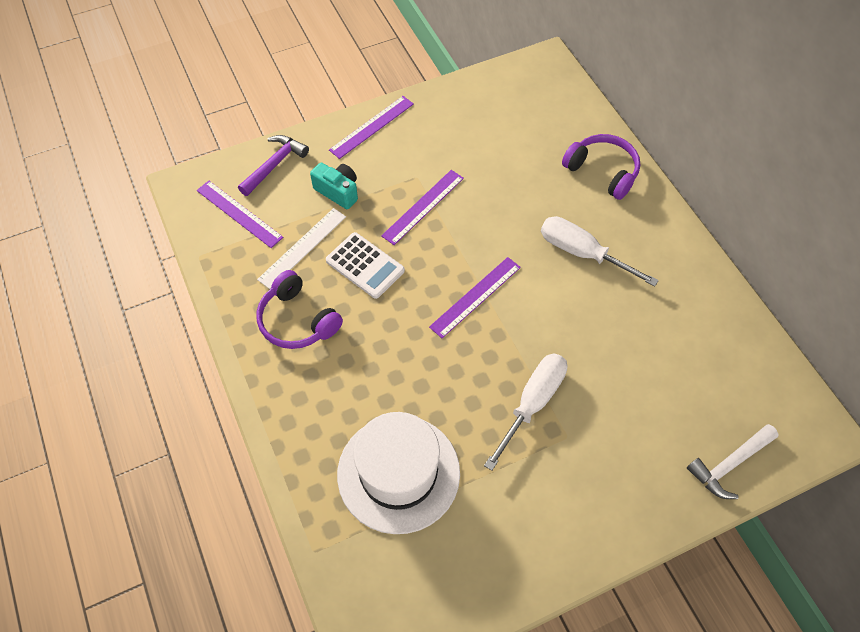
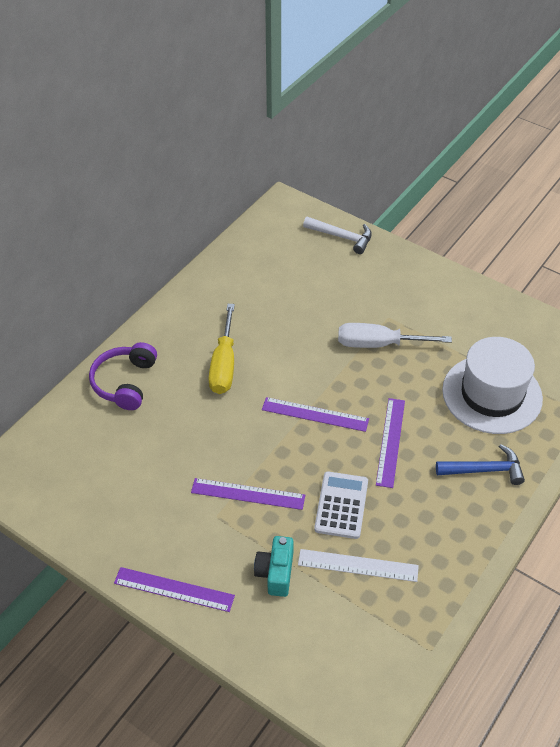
camera: 120 degrees left, 10 degrees down
(239, 213) = (360, 646): purple ruler -> purple ruler (390, 442)
(274, 165) = (280, 652): purple hammer -> none
(297, 320) = (430, 525): purple headphones -> none
(318, 402) = (484, 470): none -> blue hammer
(582, 253) = (224, 364): white screwdriver -> yellow screwdriver

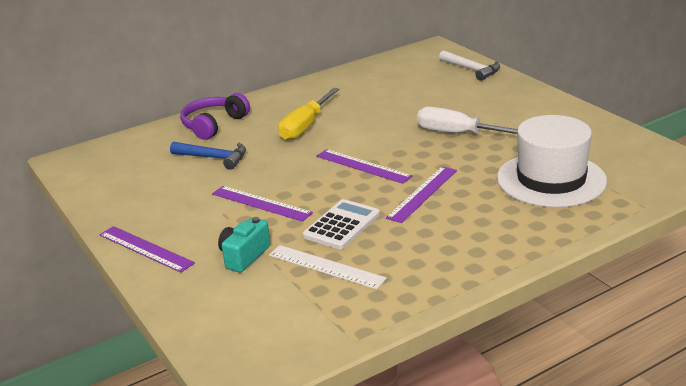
camera: 25 degrees right, 20 degrees down
(484, 470) = (506, 227): blue hammer -> blue hammer (213, 158)

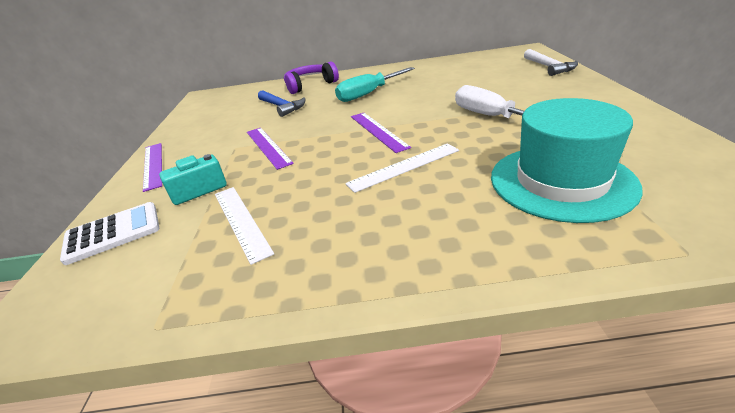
camera: 30 degrees right, 5 degrees up
(305, 126) = (369, 94): yellow screwdriver -> turquoise screwdriver
(342, 225) = (302, 181): white calculator -> white calculator (113, 233)
(422, 193) = (404, 167): purple ruler -> white ruler
(551, 179) = (561, 181): white hat -> turquoise hat

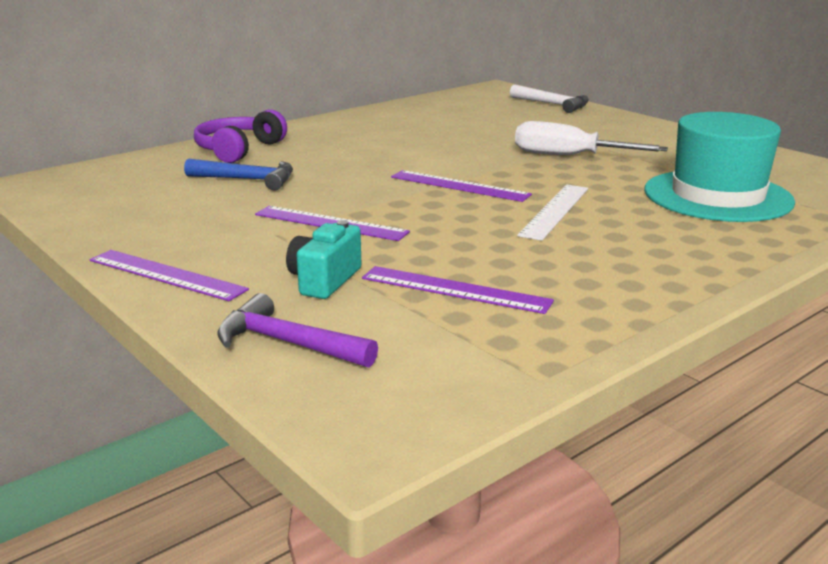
camera: 40 degrees left, 10 degrees down
(113, 233) = (288, 343): white calculator -> purple hammer
(241, 221) = (455, 290): white ruler -> purple ruler
(369, 94) = (365, 150): turquoise screwdriver -> none

